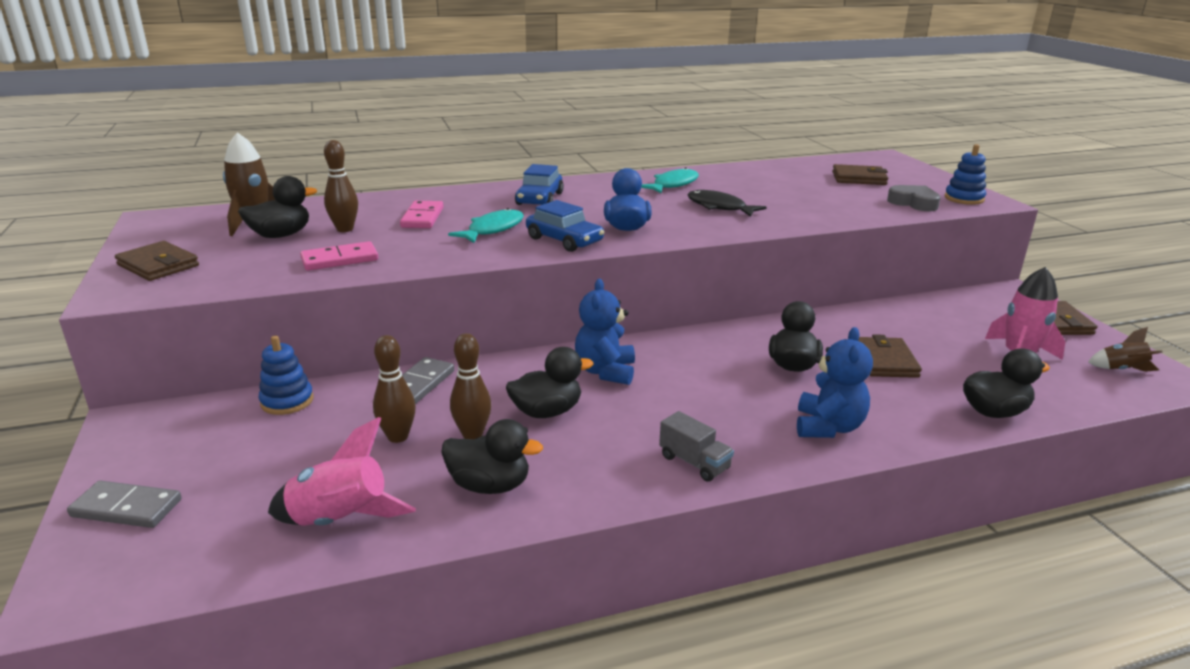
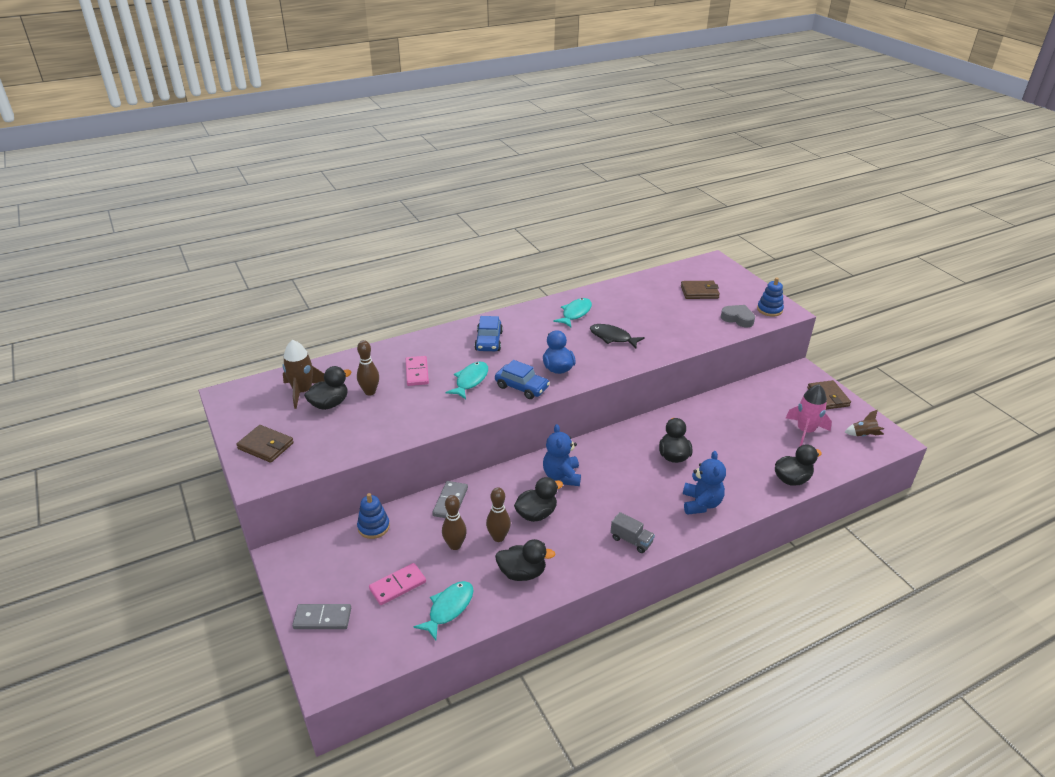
camera: 10 degrees left, 10 degrees up
(340, 259) = (383, 425): pink domino -> pink domino (397, 585)
(340, 520) = (449, 608): pink rocket -> turquoise fish
(885, 361) = (728, 445): brown wallet -> none

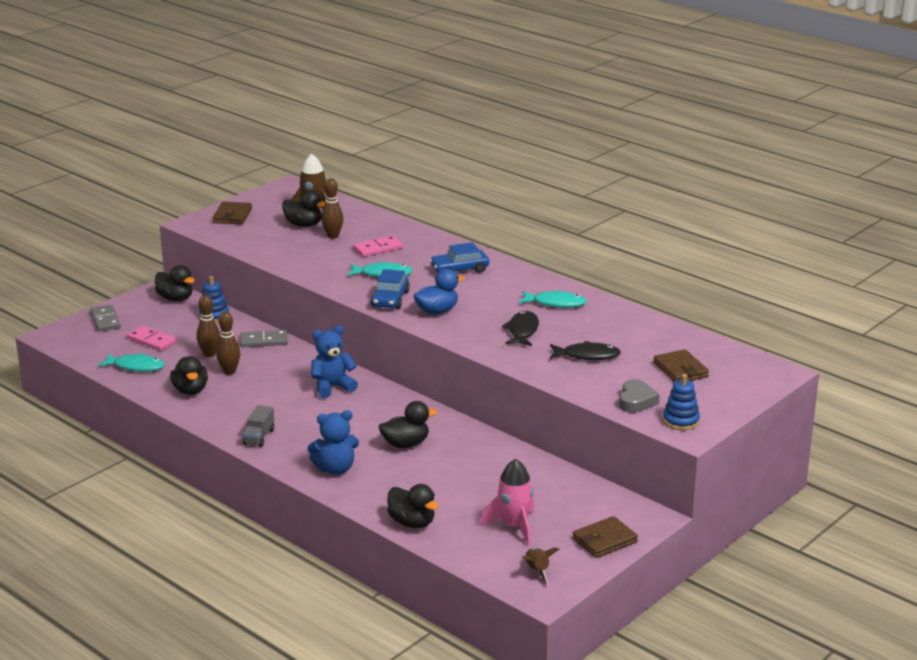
camera: 70 degrees right, 10 degrees down
(536, 514) = (270, 384): black duck -> black duck (175, 298)
(664, 321) = (587, 356): none -> black fish

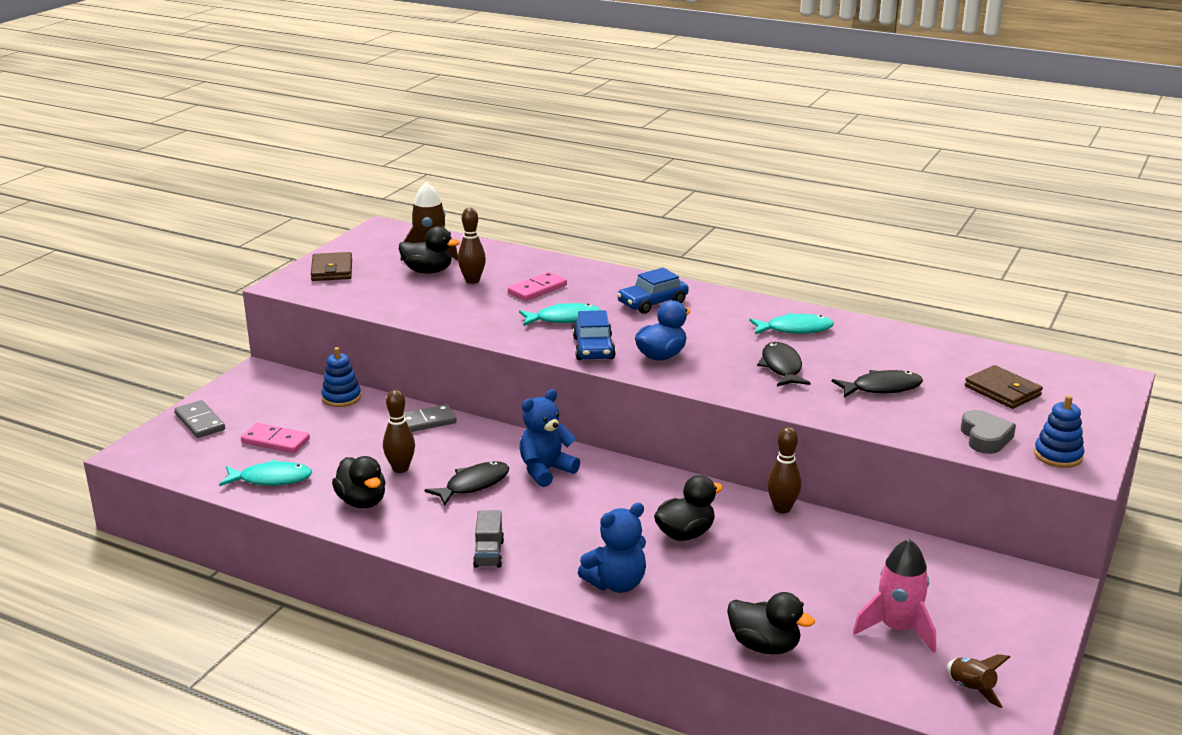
camera: 15 degrees left, 0 degrees up
(175, 298) = (280, 382): black duck -> none
(209, 354) = (362, 449): brown bowling pin -> brown bowling pin (782, 508)
(274, 390) = (473, 485): none -> black fish
(604, 540) = (1021, 628): brown wallet -> none

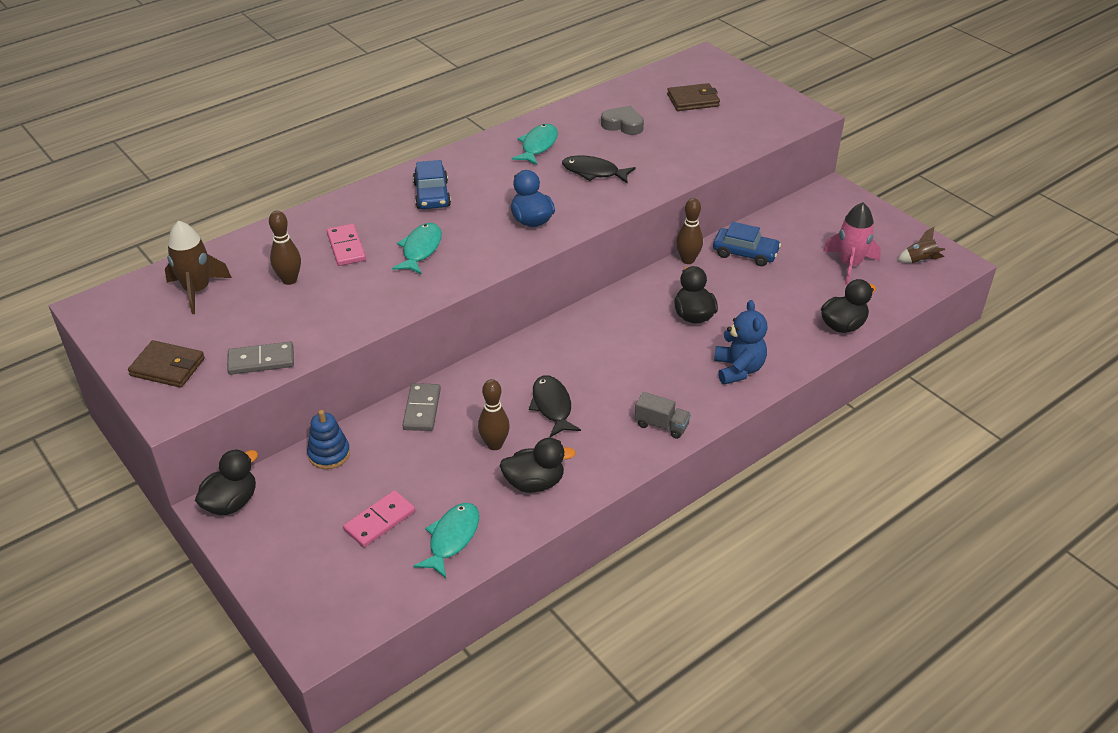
camera: 65 degrees left, 15 degrees up
(200, 422) = (292, 574): grey domino -> grey domino (261, 361)
(428, 271) = (239, 302): black duck -> black duck (231, 503)
(545, 471) = (558, 359): blue teddy bear -> none
(594, 348) = (490, 250): blue car -> blue car (745, 253)
(882, 388) = (656, 143): black fish -> none
(985, 437) = (748, 130): grey heart -> grey heart (623, 125)
(1058, 456) = (786, 114): blue stacking toy -> none

